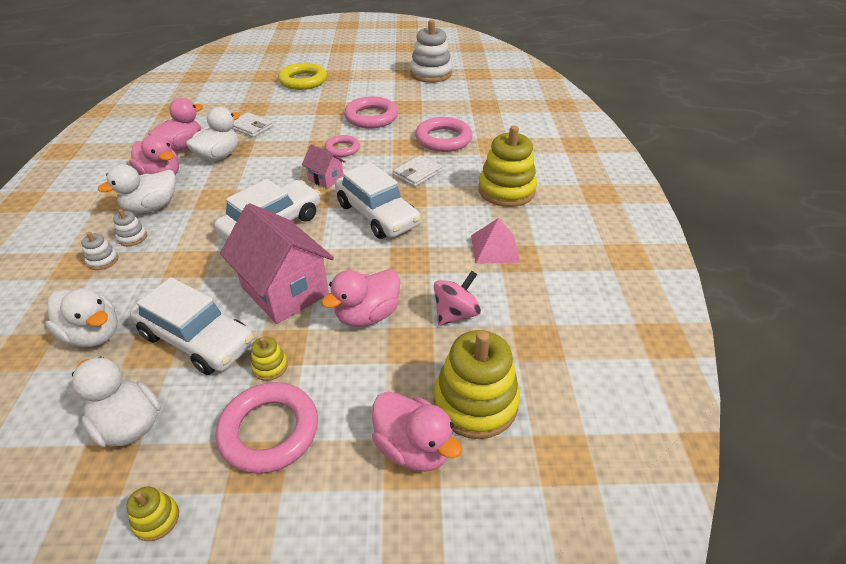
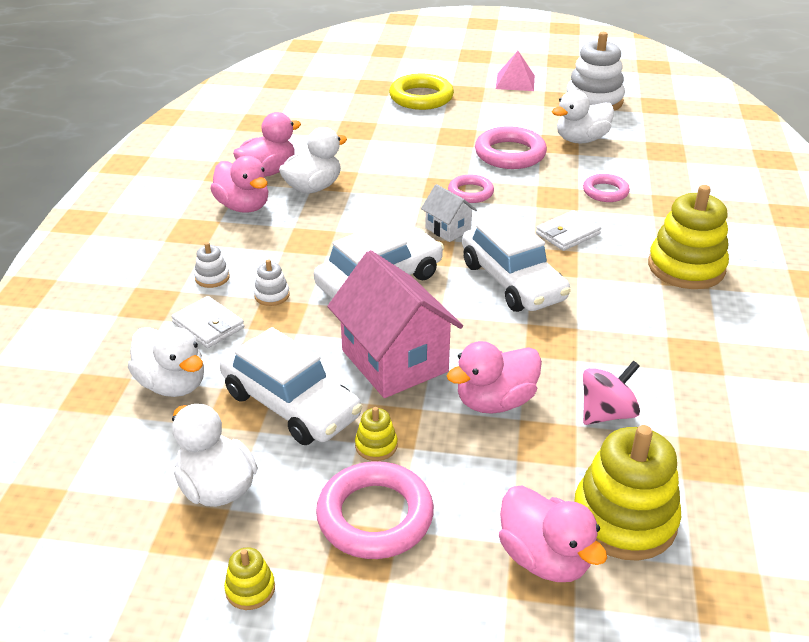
camera: 10 degrees right, 5 degrees down
(103, 260) = (179, 301): white stacking toy -> white stacking toy (272, 295)
(151, 207) = (233, 243): white duck -> white duck (581, 140)
(251, 127) = (353, 154): white wallet -> white wallet (208, 325)
(326, 179) = (448, 229): pink house -> white house
(443, 139) = (605, 192): pink ring -> pink ring, size x0.60
(495, 248) = (664, 340): pink pyramid -> pink pyramid (515, 82)

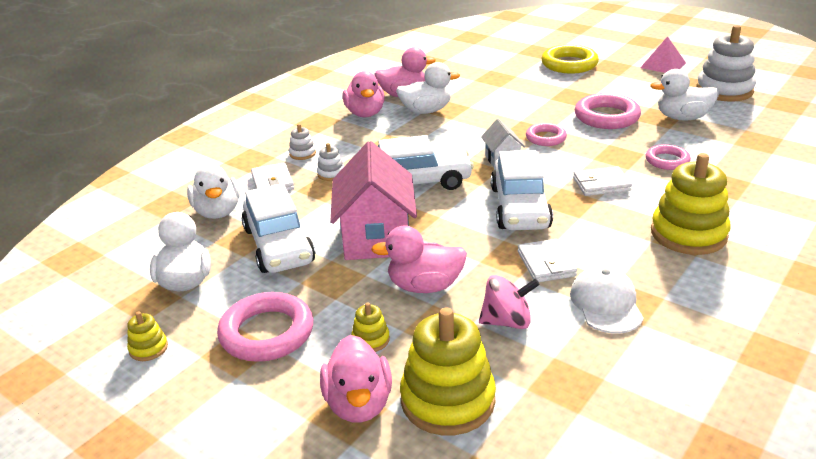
camera: 30 degrees right, 5 degrees down
(376, 445) = (310, 289): yellow stacking toy -> yellow stacking toy (370, 340)
(590, 338) = (546, 264): none -> white wallet
(676, 363) = (606, 303): none -> white cap

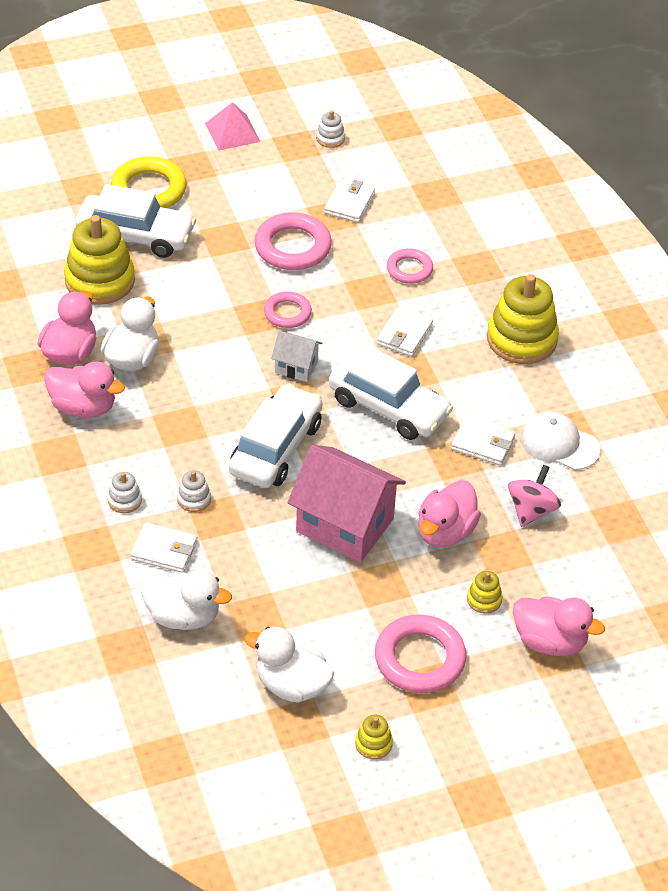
camera: 60 degrees left, 15 degrees up
(278, 245) = (292, 596): white car -> white car (136, 236)
(447, 400) = (586, 591): yellow stacking toy -> yellow stacking toy (100, 281)
(682, 118) = (349, 203): white duck -> white wallet
(724, 90) = (330, 138): white stacking toy -> white stacking toy, size x0.44

